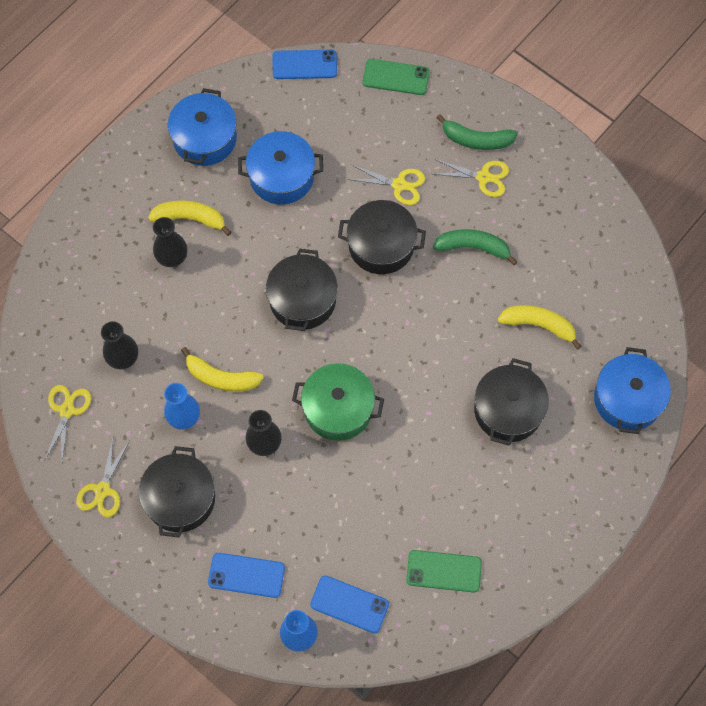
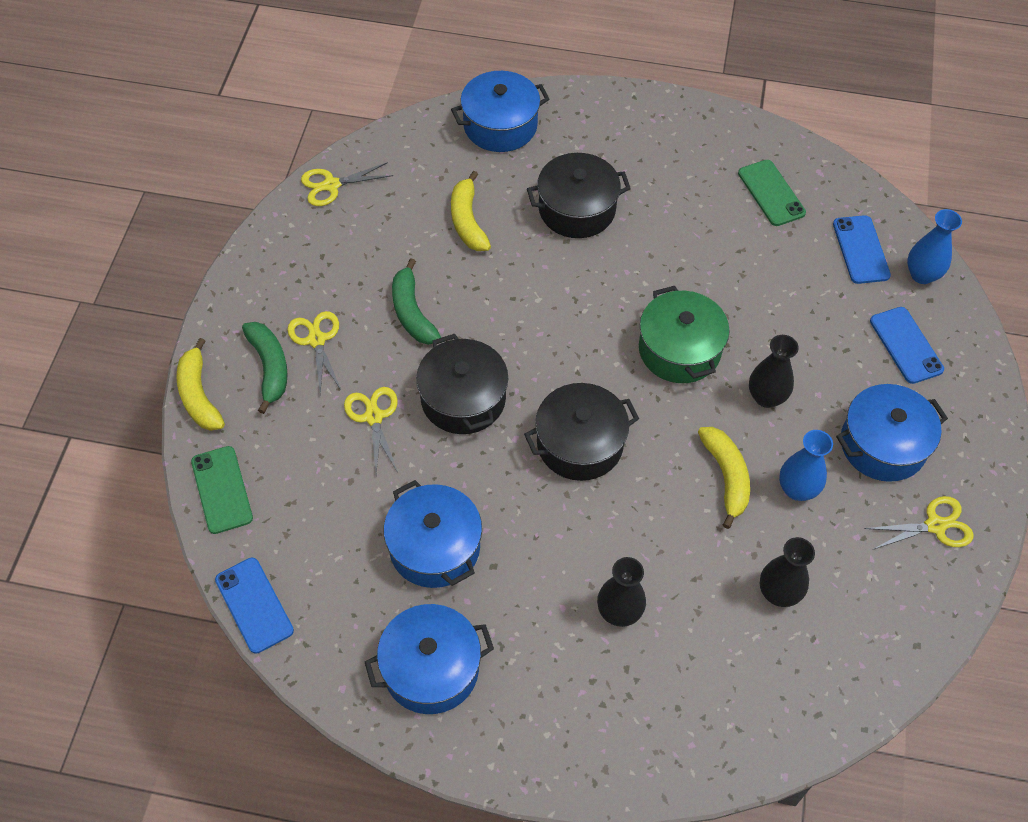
camera: 120 degrees left, 10 degrees down
(67, 410) = (882, 618): yellow scissors -> yellow scissors (331, 185)
(180, 498) = (882, 445): black pot -> blue pot
(190, 218) = (554, 621): yellow banana -> yellow banana (199, 395)

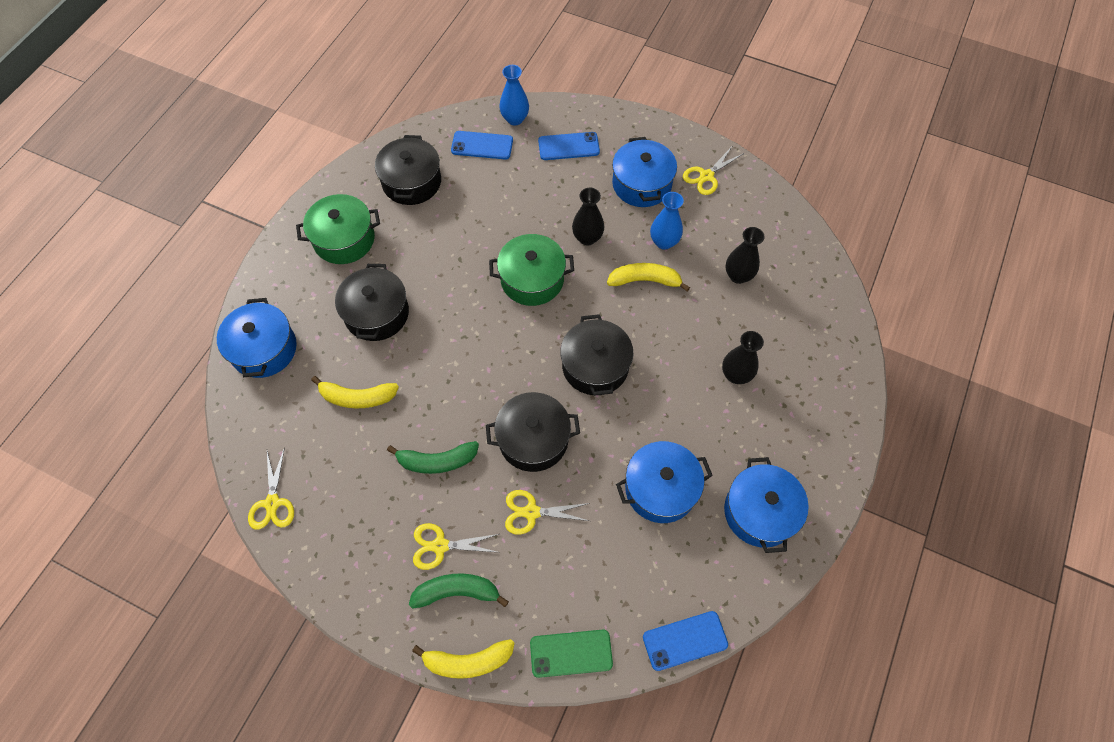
camera: 75 degrees left, 5 degrees up
(663, 152) = (344, 239): none -> green pot
(771, 193) = (411, 182): green phone -> black pot
(935, 525) = (706, 176): yellow scissors -> yellow scissors turned 135 degrees counterclockwise

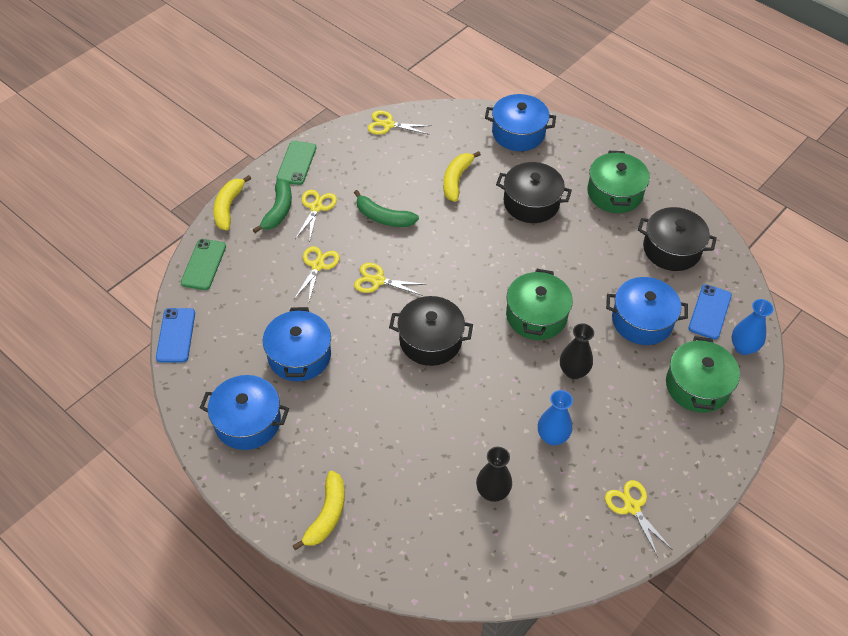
camera: 105 degrees right, 10 degrees down
(367, 599) = (296, 163): none -> green phone
(437, 461) = (383, 217): green banana -> green banana turned 75 degrees counterclockwise
(533, 439) = (378, 281): black pot -> yellow scissors
(568, 146) = (697, 386): blue phone -> green pot
(641, 184) = (633, 439): blue pot -> blue pot (642, 321)
(645, 280) = (510, 406): yellow banana -> yellow banana (327, 515)
(736, 375) = (382, 449): black vase -> none

